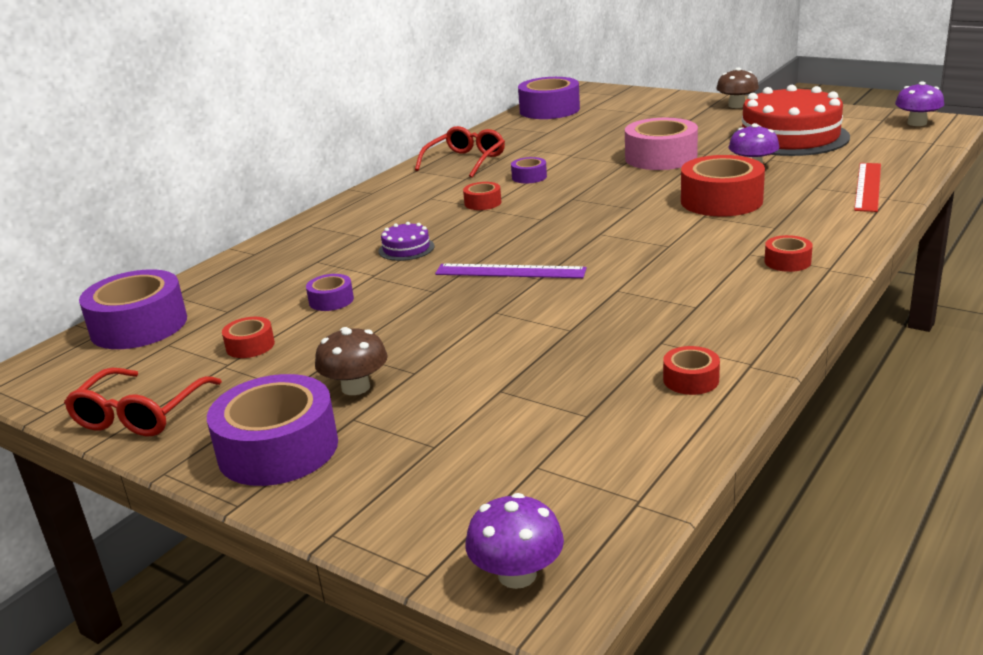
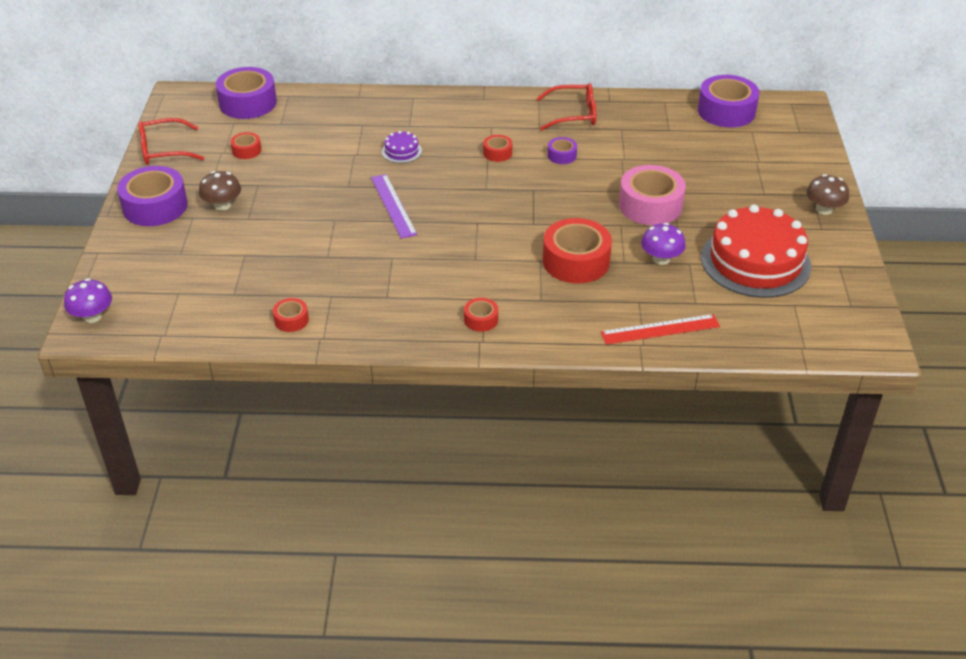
camera: 55 degrees right, 15 degrees up
(331, 300) = (314, 153): purple tape -> none
(917, 123) = (856, 329): purple mushroom -> none

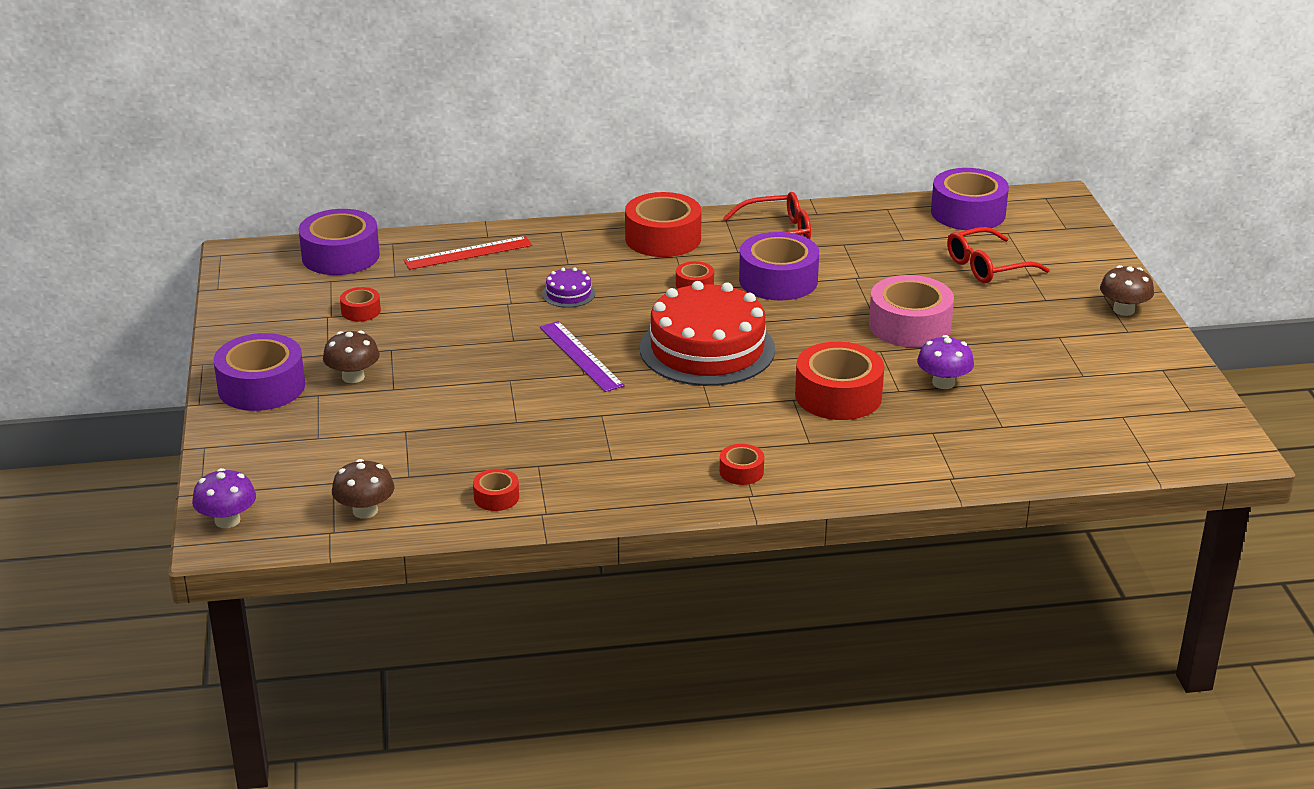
camera: 10 degrees left, 10 degrees down
(163, 150) = (246, 321): red glasses -> red glasses (987, 267)
(192, 320) = (365, 511): none -> brown mushroom
(486, 111) = (663, 238): none -> red tape
(562, 155) = (778, 280): purple tape -> purple tape, size x2.07
(660, 329) = (969, 459): red ruler -> red ruler (468, 253)
(755, 261) = (1060, 374): red cake -> red cake (707, 349)

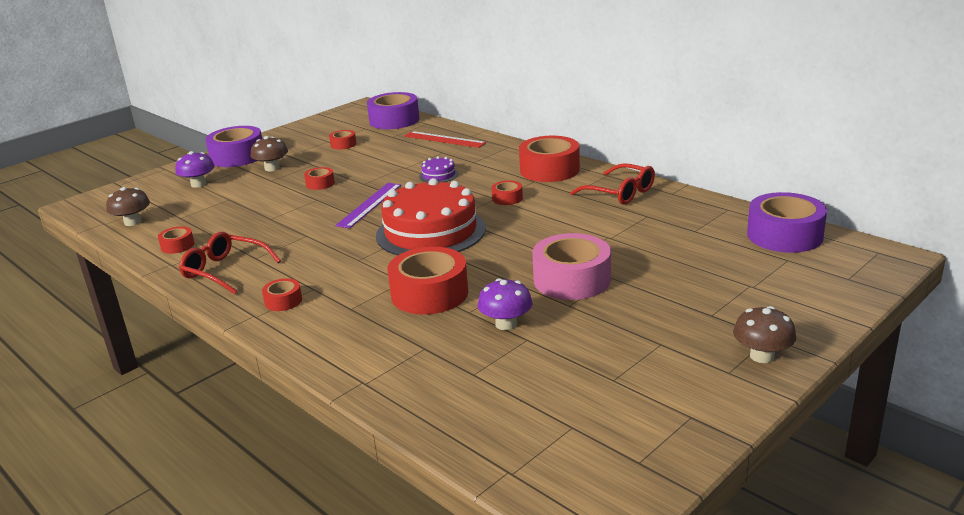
camera: 55 degrees right, 5 degrees down
(227, 520) = (96, 199): purple mushroom -> purple mushroom (198, 184)
(465, 363) = (320, 184): none -> red tape
(778, 280) = (557, 217): purple tape -> none
(987, 267) = (716, 273): red glasses -> red glasses (224, 271)

